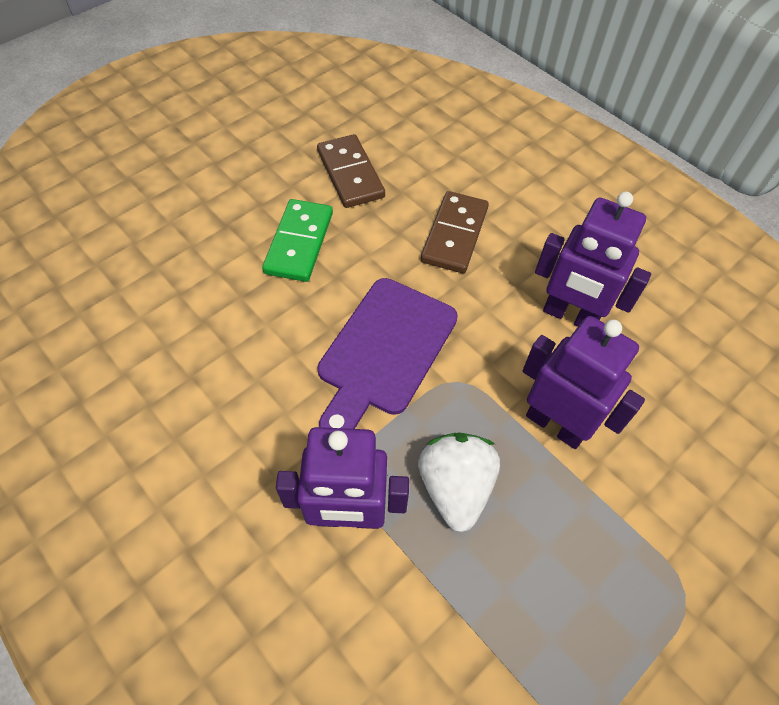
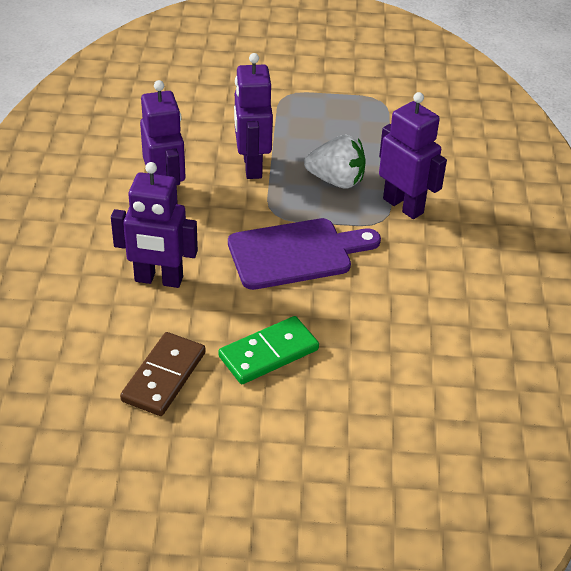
camera: 135 degrees left, 15 degrees down
(455, 235) = (158, 280): brown domino -> purple robot
(455, 487) = (336, 181): white strawberry -> white strawberry turned 120 degrees counterclockwise

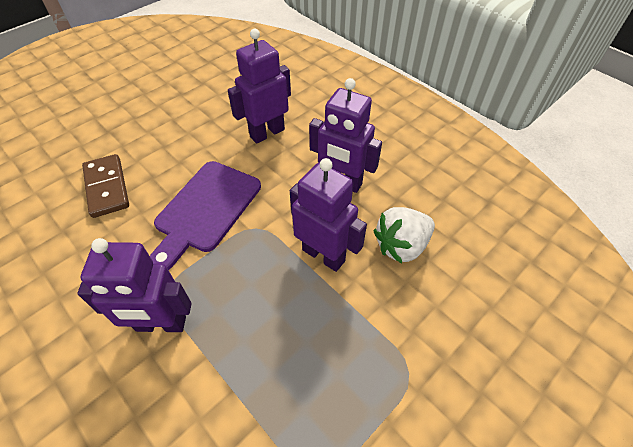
camera: 135 degrees right, 10 degrees up
(164, 376) = (200, 97): brown domino -> brown domino (107, 187)
(268, 353) = (157, 141): green domino -> none
(336, 181) = (244, 301): white strawberry -> white strawberry (401, 246)

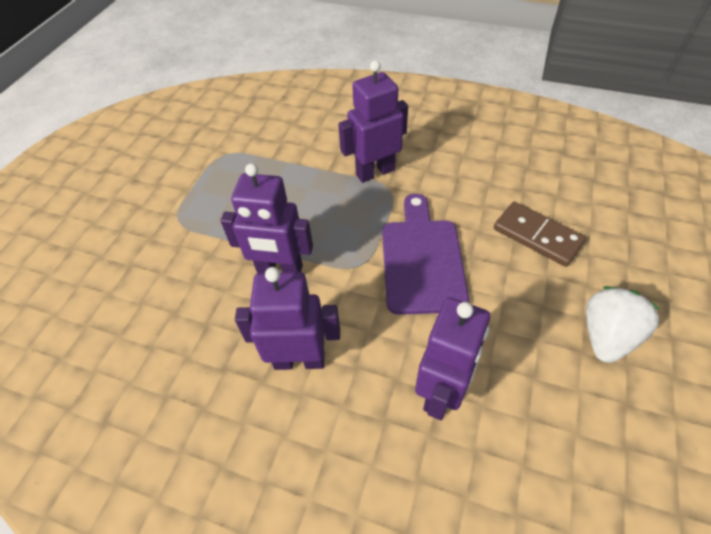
camera: 155 degrees right, 0 degrees up
(401, 246) = (205, 313): white strawberry -> white strawberry (606, 336)

